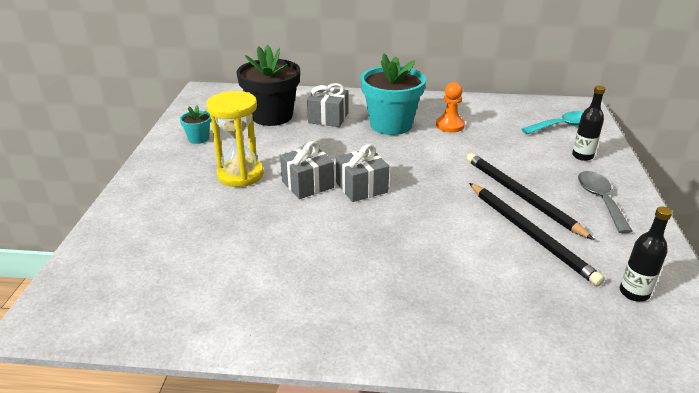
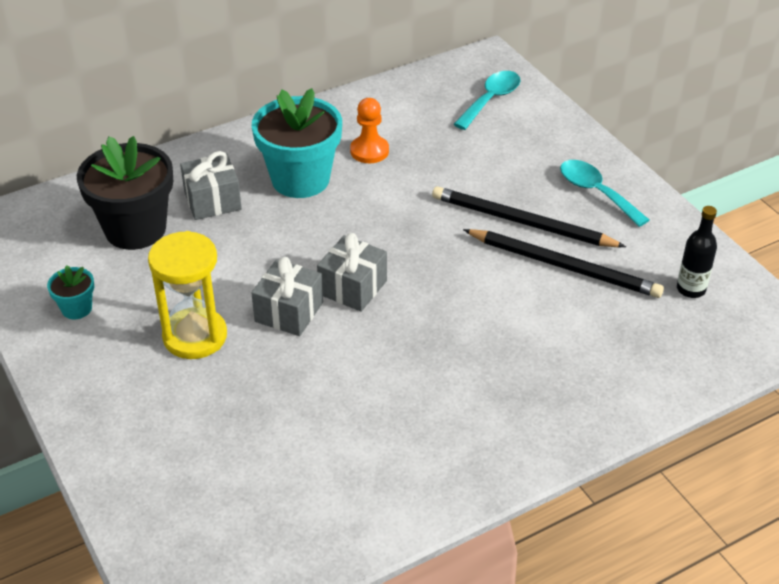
camera: 35 degrees left, 10 degrees up
(582, 156) = (541, 138): black bottle -> none
(600, 200) = (596, 192): grey spoon -> turquoise spoon

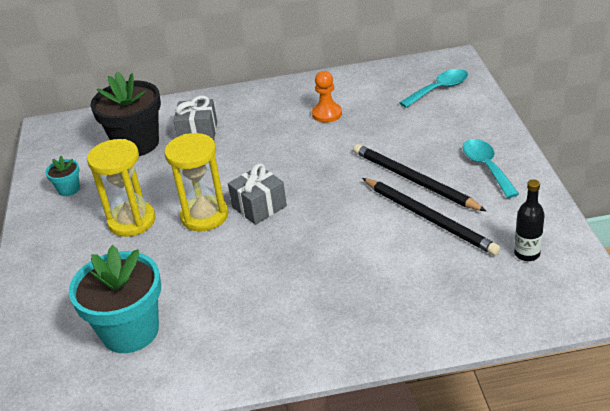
camera: 25 degrees right, 5 degrees down
(289, 312) = (204, 216): grey gift -> yellow hourglass
(300, 179) = (266, 126): turquoise flower pot -> turquoise flower pot (130, 331)

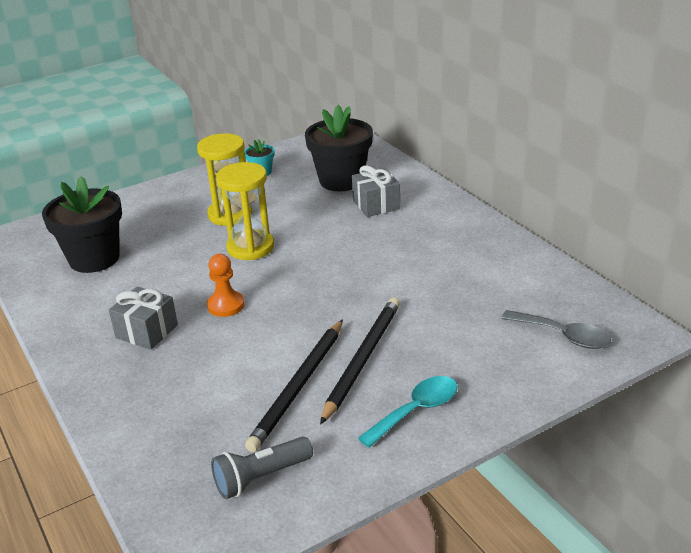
camera: 65 degrees right, 5 degrees down
(130, 331) = (94, 259): turquoise flower pot -> black flower pot
(259, 207) = (275, 272): grey gift -> grey gift (147, 331)
(327, 114) = (455, 268): orange pawn -> orange pawn (226, 305)
(439, 89) = (563, 336): turquoise spoon -> grey spoon
(527, 254) = (261, 477): black bottle -> grey flashlight

